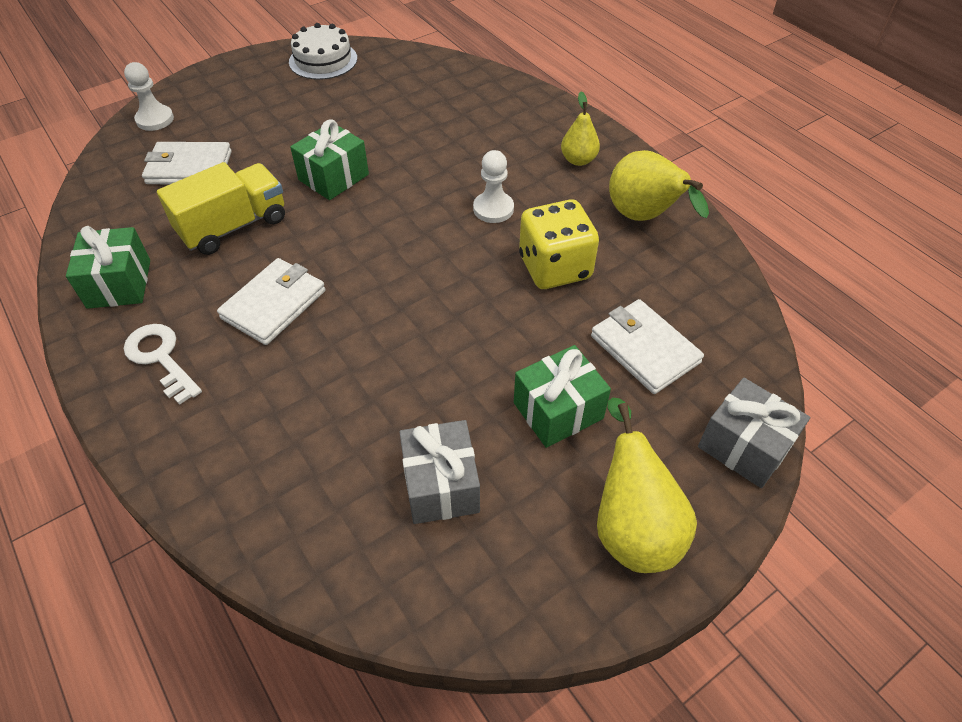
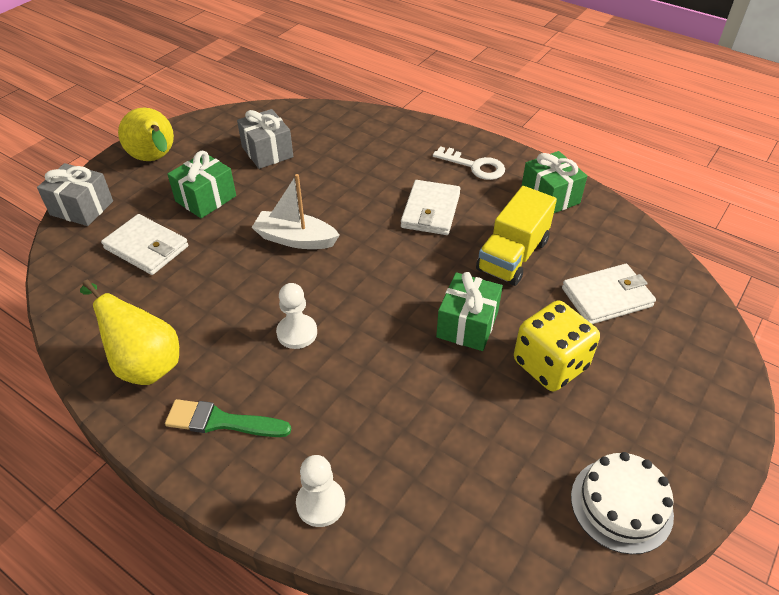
camera: 160 degrees right, 5 degrees down
(155, 119) = (704, 341): white pawn -> white pawn (321, 503)
(456, 310) = (295, 239): none -> white boat
(554, 267) = (225, 291): yellow dice -> yellow dice (550, 364)
(578, 160) = (221, 421): yellow pear -> green brush

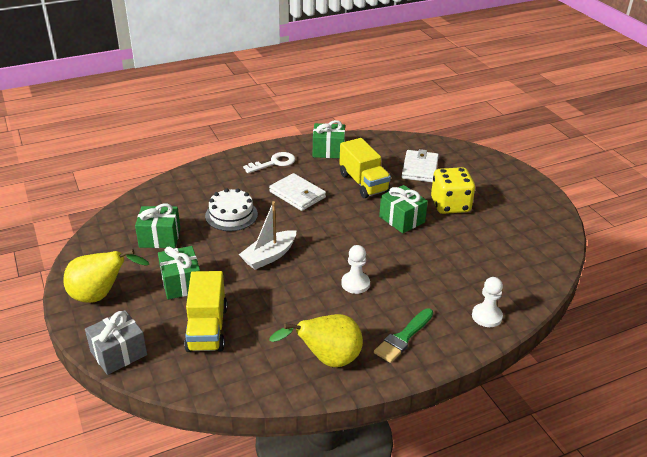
camera: 60 degrees left, 10 degrees down
(146, 247) = (207, 328): white wallet -> yellow truck
(267, 152) = (160, 238): grey gift -> green gift
(621, 505) = (544, 222): white cake -> white cake (231, 215)

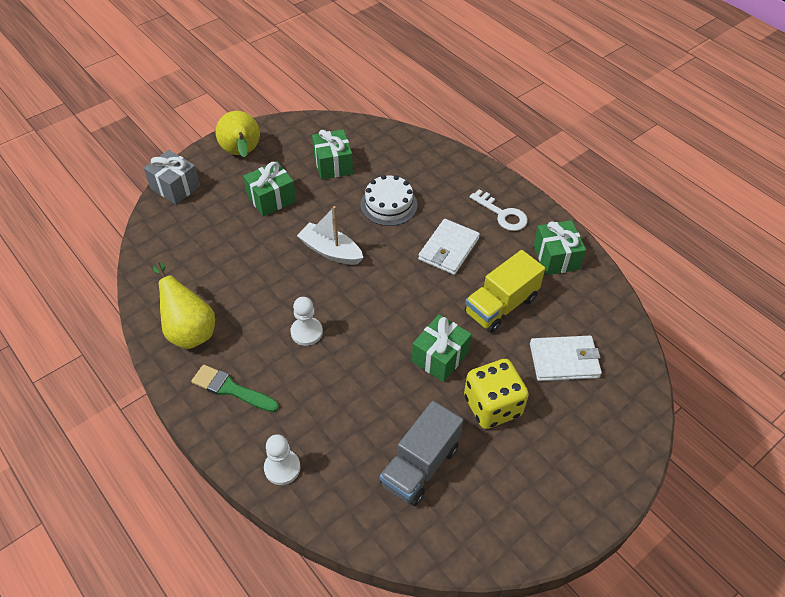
camera: 75 degrees right, 15 degrees up
(207, 328) = (215, 233): yellow truck -> none
(493, 246) = (420, 465): none -> grey truck

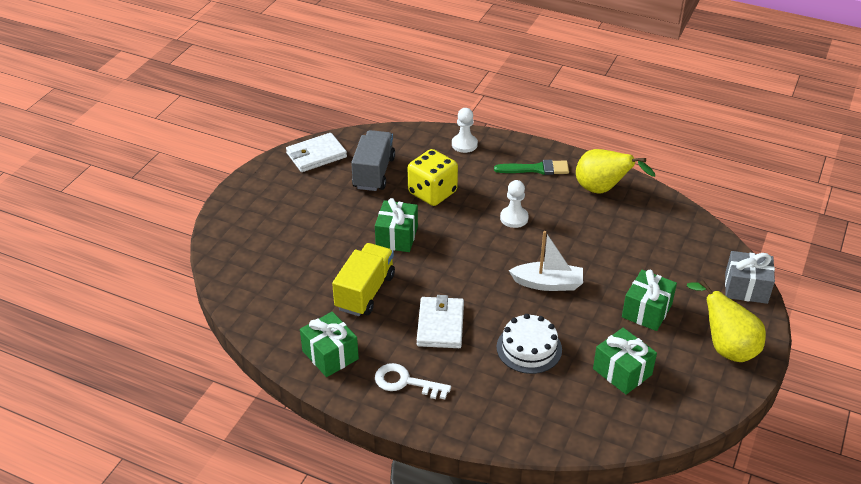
camera: 155 degrees right, 10 degrees down
(492, 406) = (339, 220): yellow dice -> yellow dice (432, 193)
(564, 360) = (292, 268): white wallet -> white wallet (316, 155)

